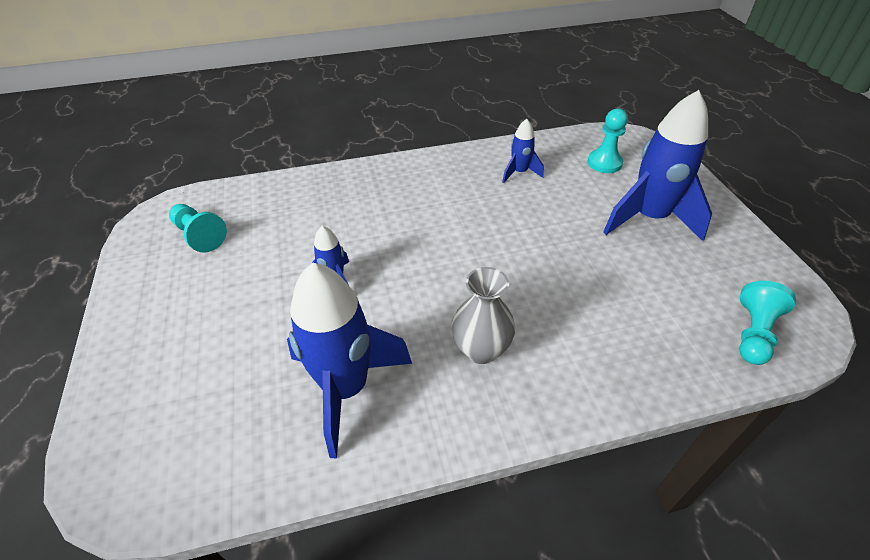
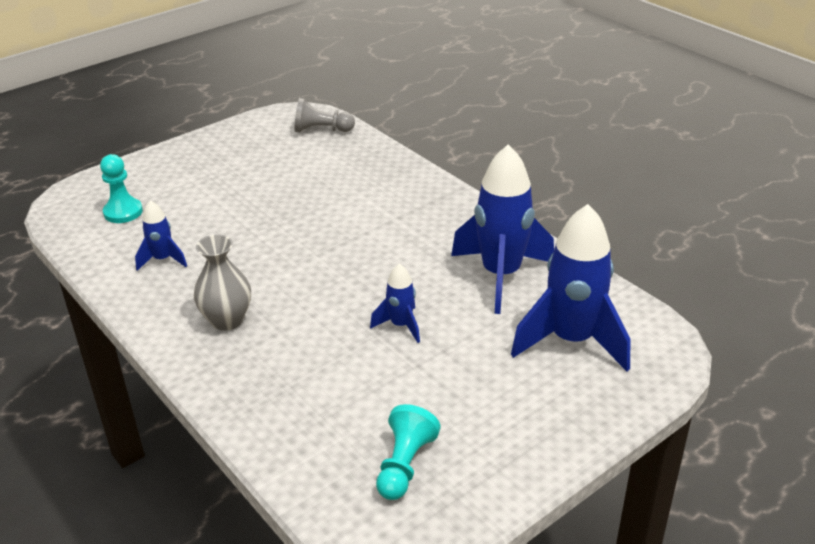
camera: 115 degrees left, 10 degrees down
(481, 350) = (417, 227): grey vase -> grey vase (227, 320)
(649, 218) = (210, 178): blue rocket -> blue rocket (571, 341)
(753, 333) = (321, 130): turquoise pawn -> grey pawn

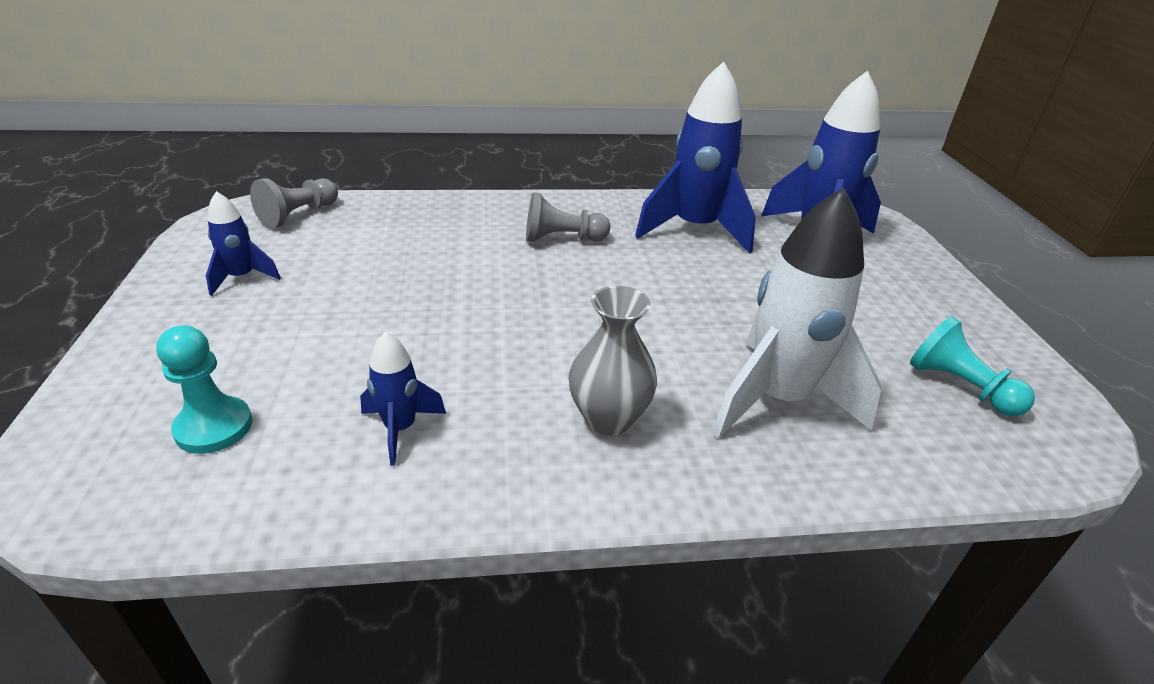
camera: 60 degrees left, 0 degrees up
(304, 379) = (777, 400): none -> white rocket
(401, 325) = (727, 305): blue rocket -> blue rocket (242, 278)
(410, 226) = (562, 238): none -> grey pawn

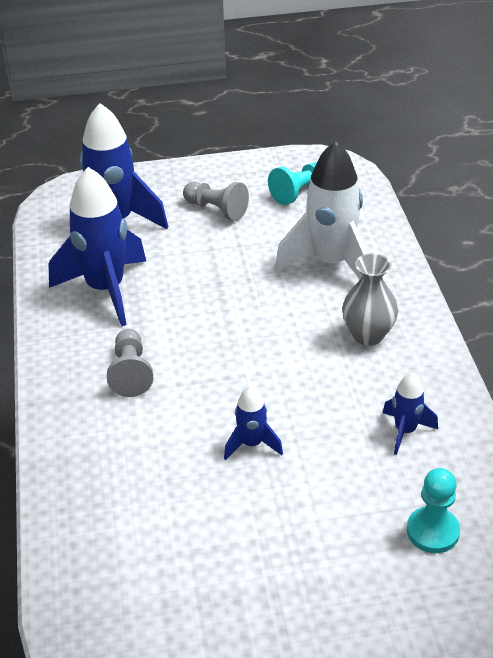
camera: 90 degrees left, 5 degrees up
(242, 278) = (234, 594): blue rocket -> blue rocket (252, 444)
(298, 215) = (93, 593): grey pawn -> grey pawn (216, 210)

